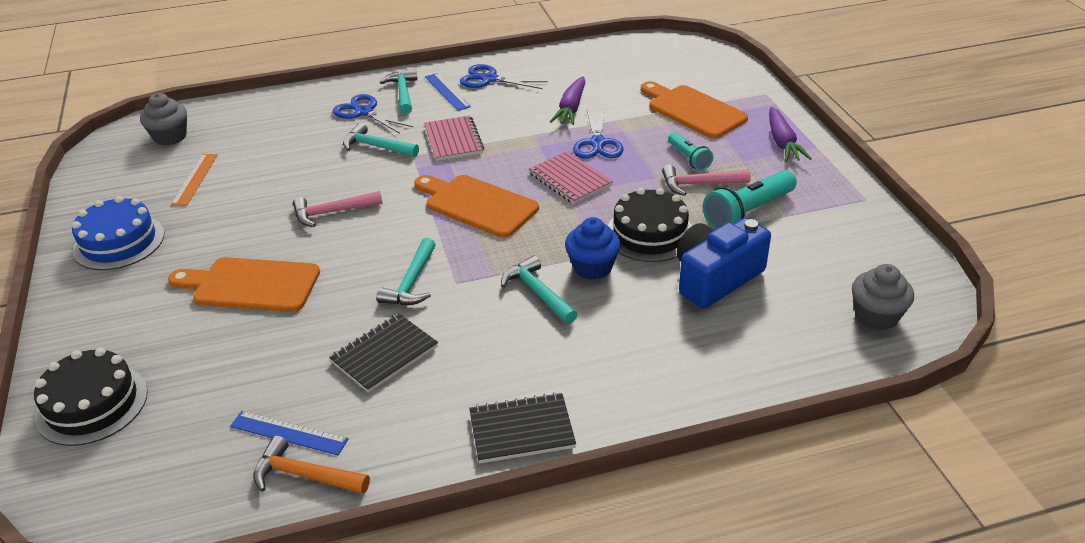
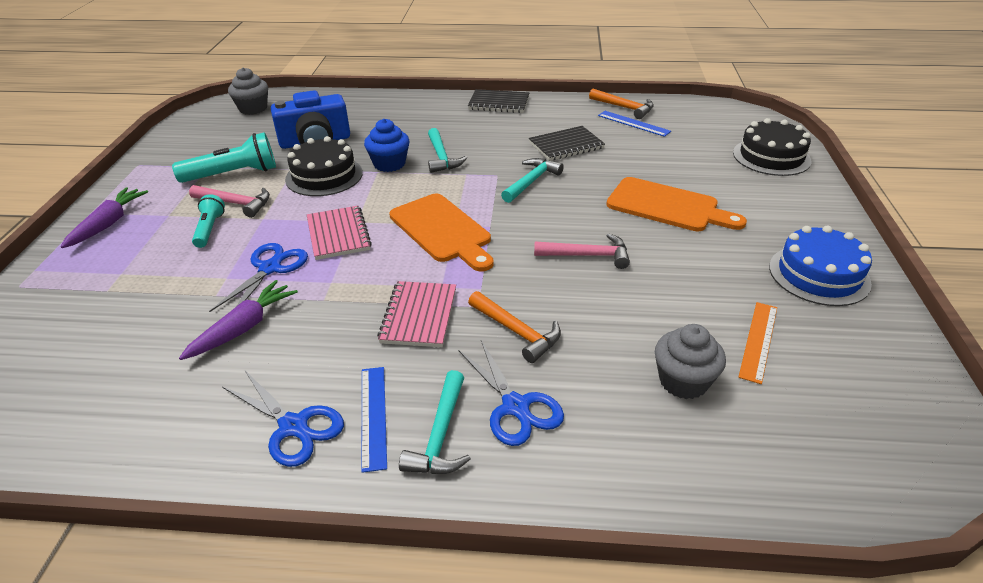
camera: 160 degrees left, 0 degrees up
(170, 137) = (830, 441): grey cupcake -> grey cupcake (683, 381)
(376, 147) = (517, 332): turquoise hammer -> orange hammer
(693, 110) = (123, 284): orange cutting board -> none

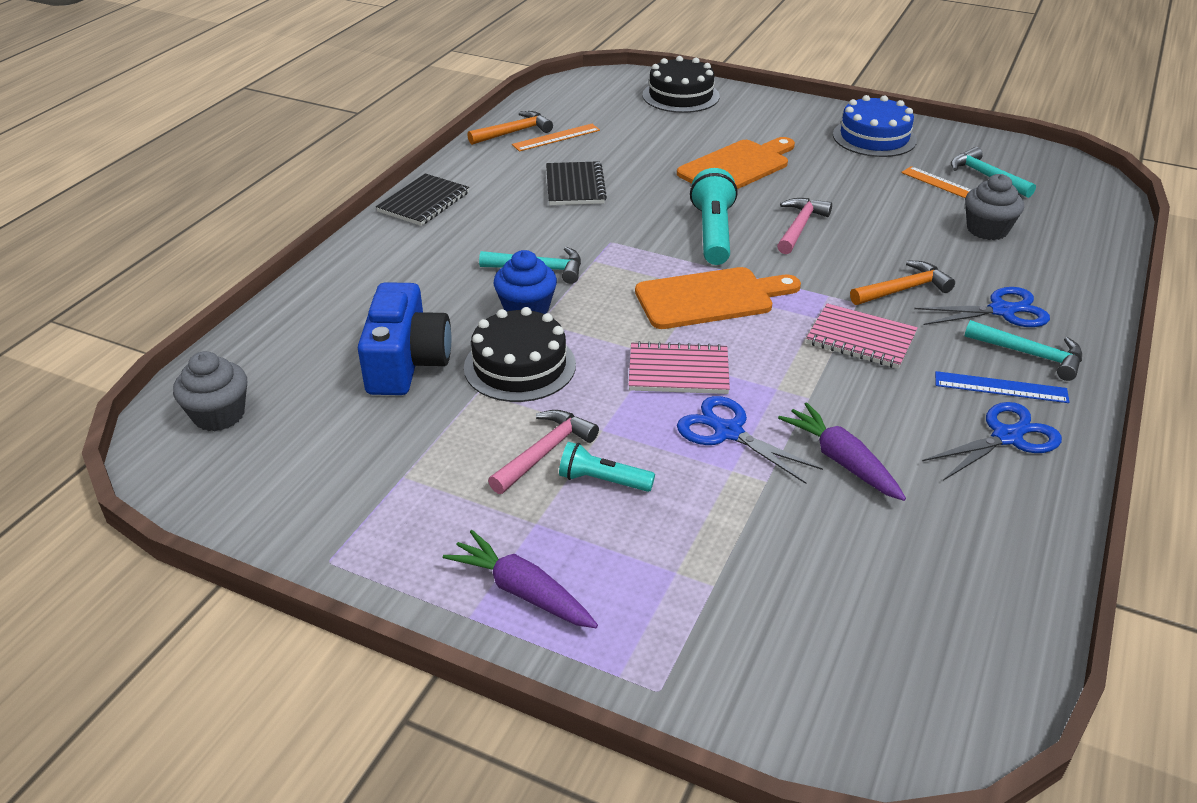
camera: 70 degrees left, 0 degrees up
(233, 174) = (451, 450): turquoise flashlight -> turquoise flashlight (713, 233)
(531, 181) = (640, 224): turquoise hammer -> turquoise hammer (986, 176)
(633, 123) = (556, 137): blue ruler -> orange ruler

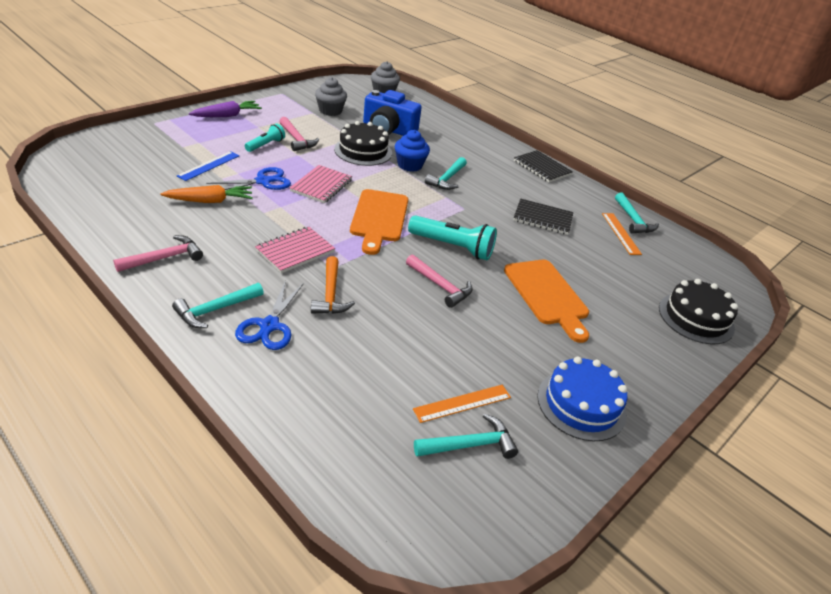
camera: 105 degrees right, 0 degrees up
(514, 132) = (633, 220): orange hammer -> turquoise hammer
(841, 461) = (210, 201): purple carrot -> orange carrot
(987, 230) = (376, 385): grey cupcake -> grey cupcake (330, 111)
(1000, 387) = (202, 279): blue ruler -> blue ruler (209, 166)
(1007, 437) = (164, 258): blue scissors -> pink hammer

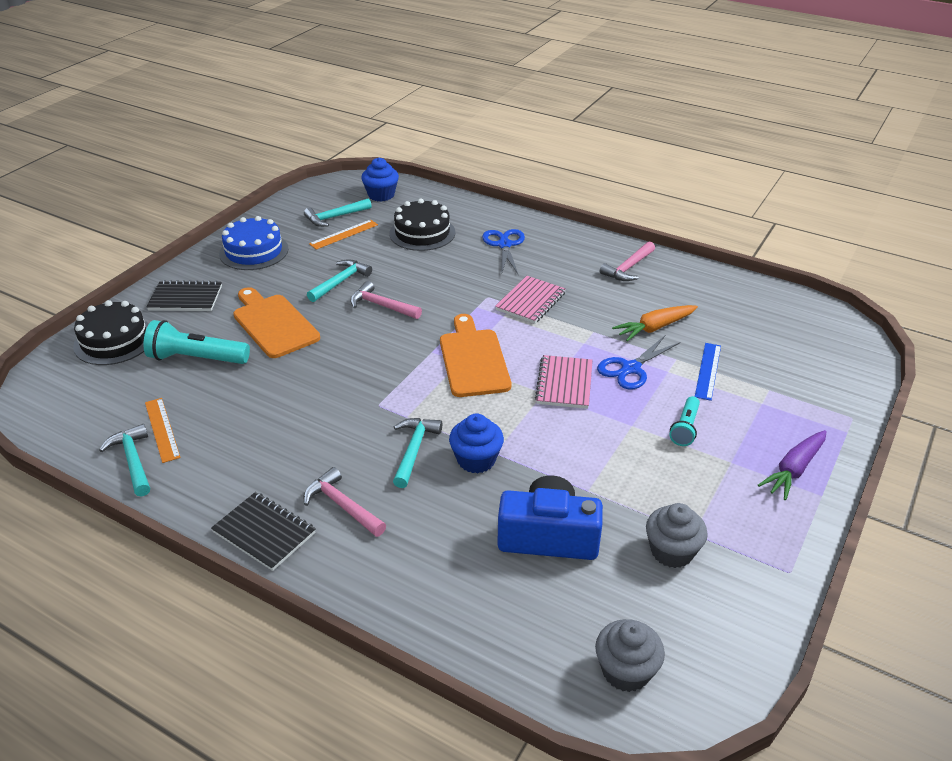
camera: 170 degrees right, 0 degrees up
(215, 310) = (551, 245): turquoise hammer -> turquoise hammer (340, 282)
(297, 139) = (658, 455): pink hammer -> pink hammer (342, 505)
(330, 294) = (474, 275): orange hammer -> none
(363, 151) = (555, 465): black cake -> black cake (422, 233)
(387, 482) = (381, 195): none -> blue cupcake
(452, 247) = (380, 348): turquoise flashlight -> turquoise flashlight (196, 358)
(542, 218) = (271, 421): black notebook -> black notebook (185, 298)

